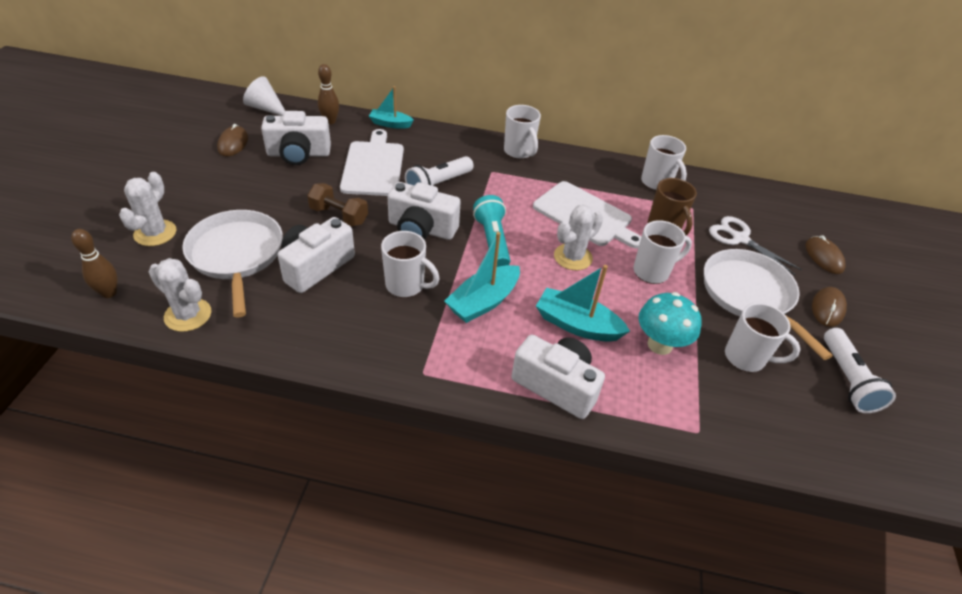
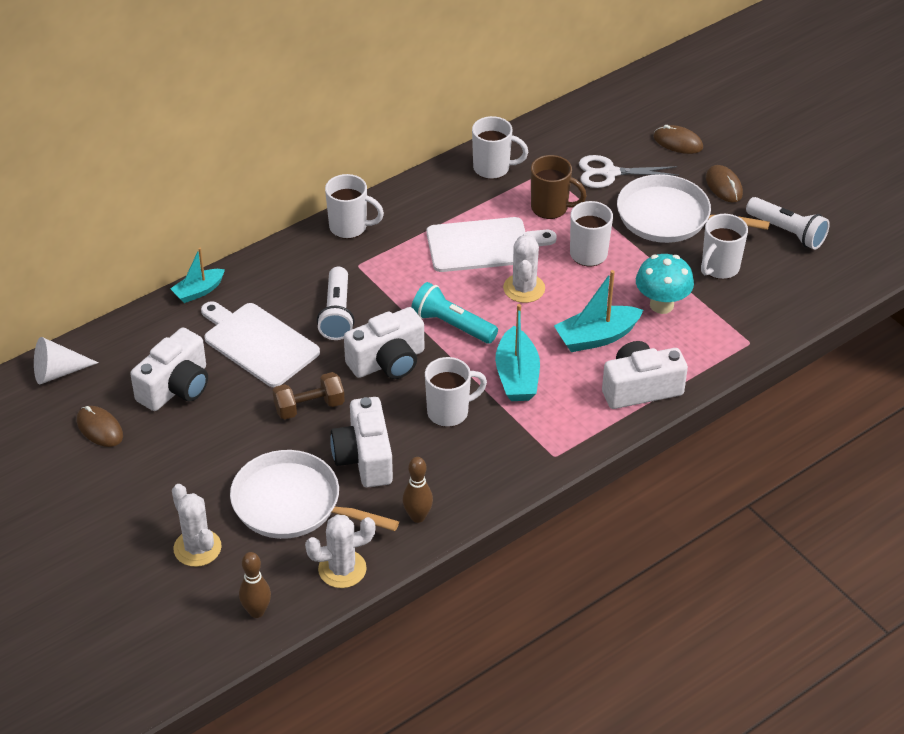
camera: 45 degrees left, 0 degrees up
(330, 121) = (142, 334): brown bowling pin -> brown bowling pin (417, 517)
(746, 358) = (719, 268): white mug -> white mug turned 150 degrees clockwise

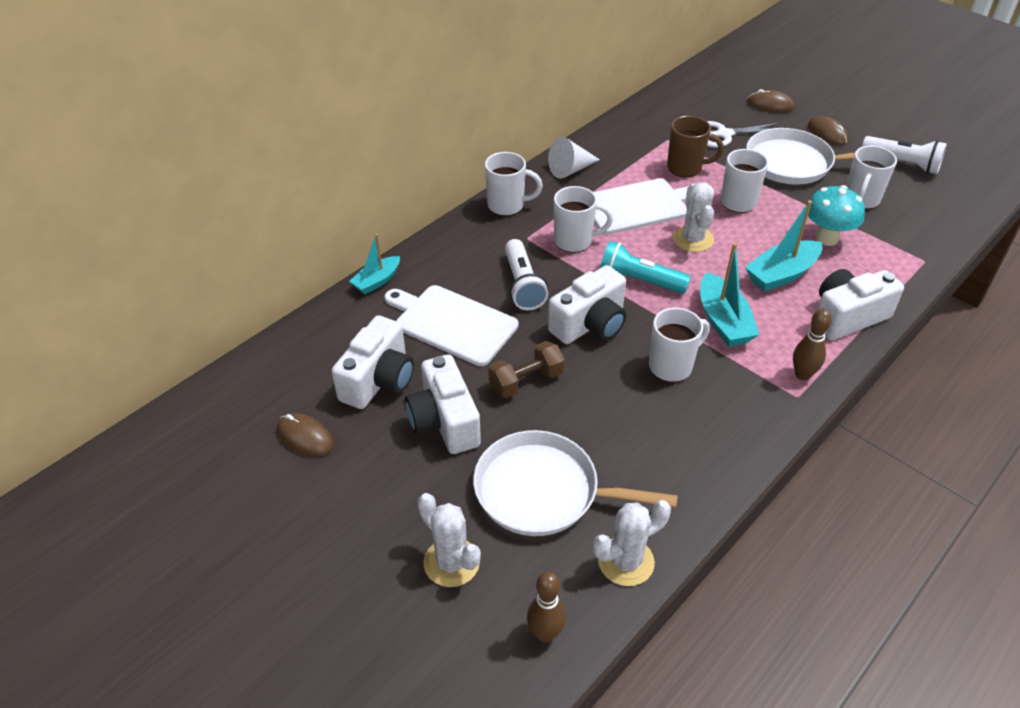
camera: 10 degrees left, 0 degrees up
(58, 372) = (246, 382): white cone -> white cone (570, 169)
(364, 458) = (603, 427): white camera -> white camera (444, 421)
(417, 517) = (685, 485): brown bowling pin -> brown bowling pin (802, 375)
(493, 168) = (619, 142): white mug -> white mug (574, 241)

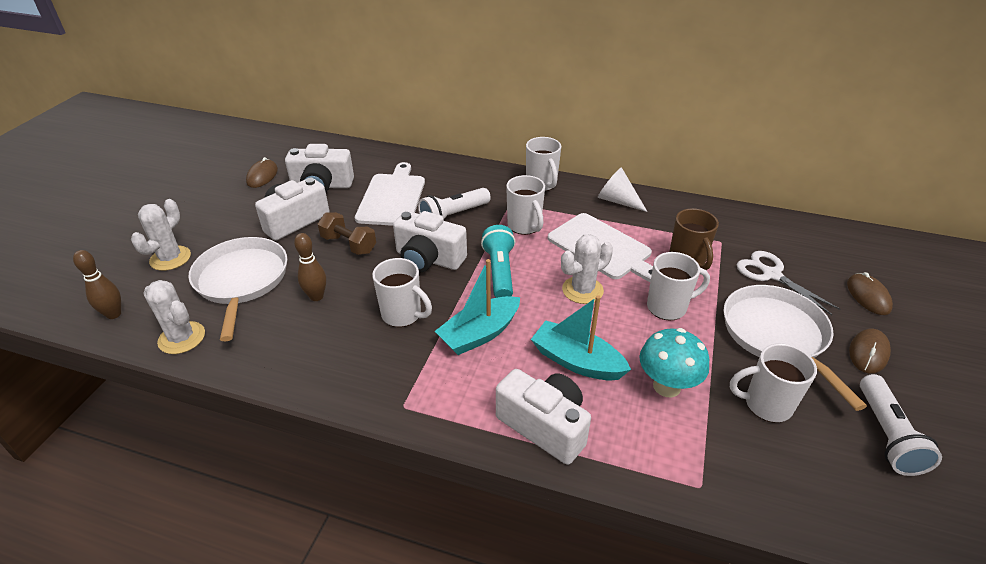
camera: 65 degrees right, 5 degrees down
(377, 281) = (416, 158): turquoise boat -> none
(802, 375) = (435, 405): brown bowling pin -> brown bowling pin (316, 296)

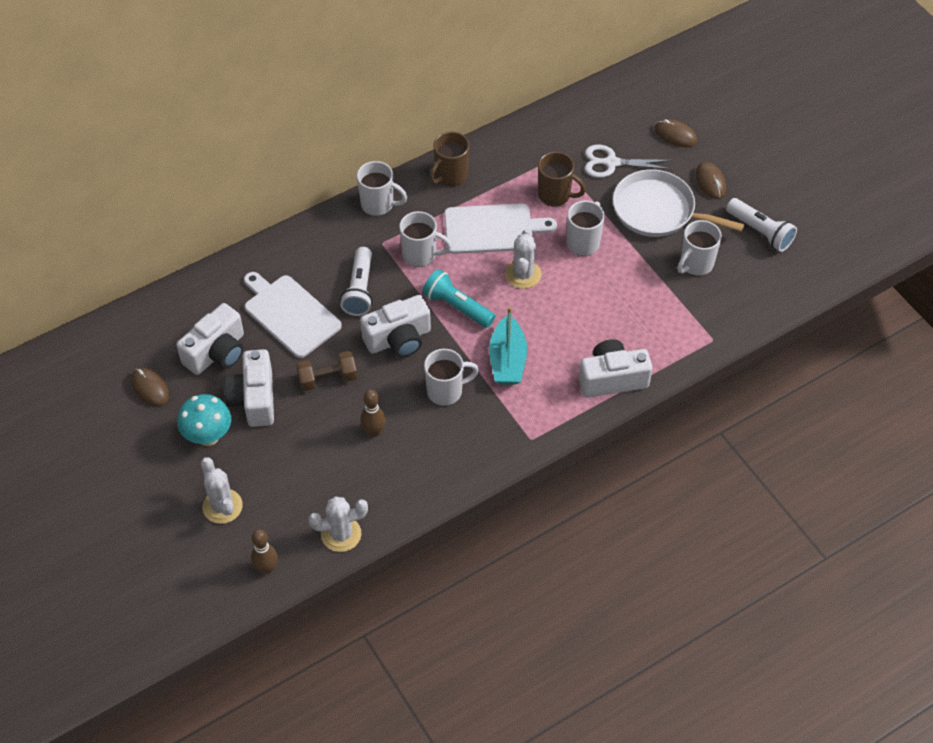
camera: 50 degrees left, 15 degrees up
(241, 280) = (305, 470): white pan -> none
(577, 361) = (580, 326): turquoise boat -> none
(617, 201) = (450, 175): white cone -> brown mug
(666, 386) = (640, 298): turquoise mushroom -> turquoise mushroom (208, 436)

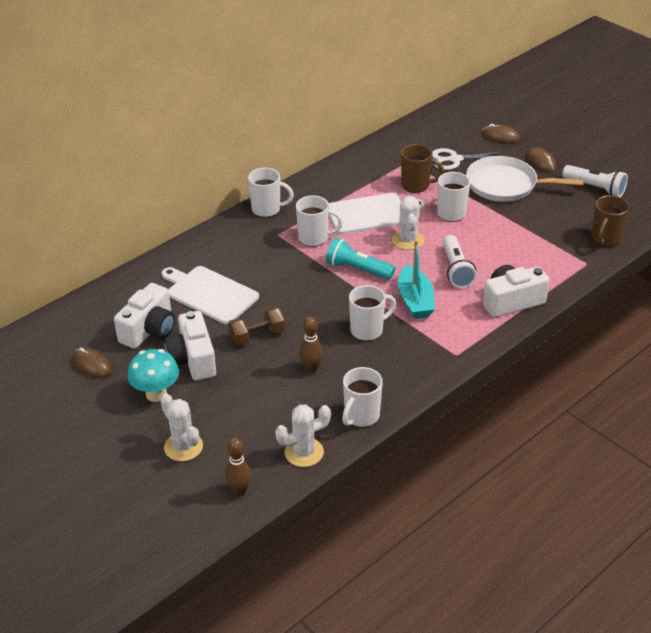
camera: 10 degrees left, 15 degrees down
(360, 290) = (268, 269): white flashlight -> white flashlight (456, 270)
(398, 339) = (313, 299): white camera -> none
(450, 175) = (323, 183): brown mug -> brown mug (605, 239)
(695, 264) = (551, 215): white mug -> white mug (361, 416)

